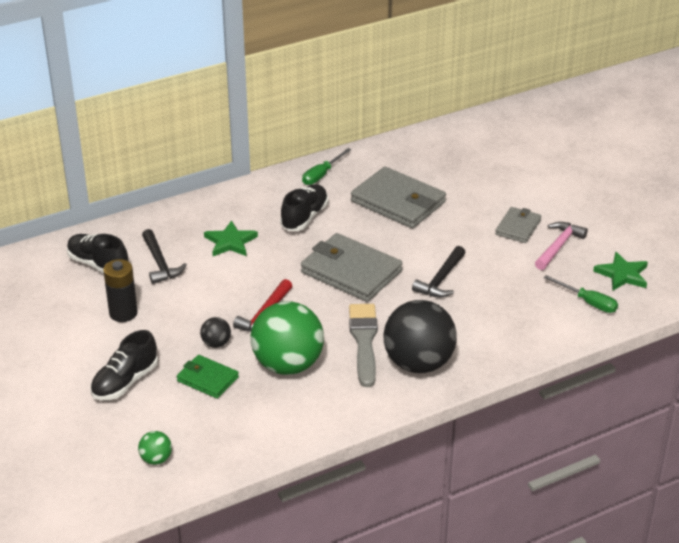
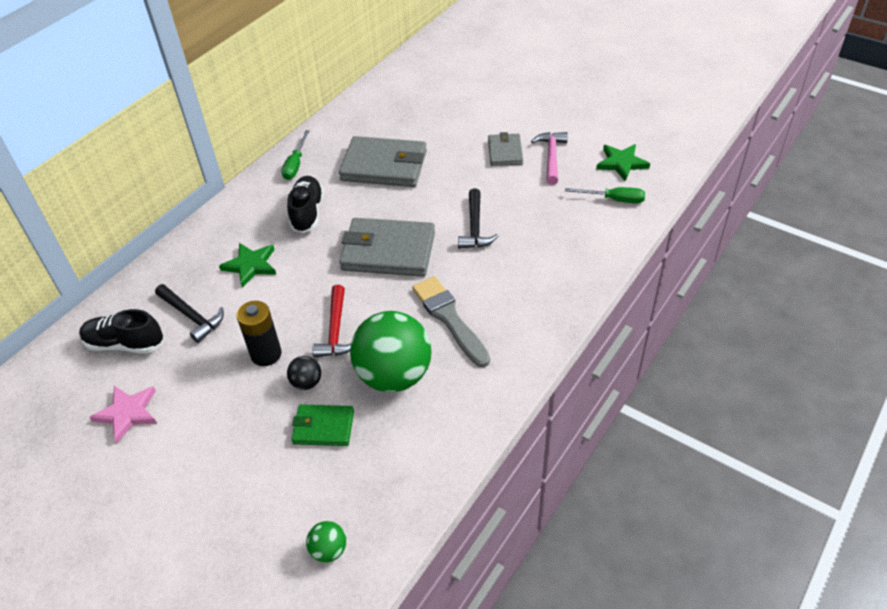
camera: 25 degrees left, 10 degrees up
(71, 313) = (127, 413): none -> pink star
(123, 313) = (186, 389): black battery -> black battery (266, 354)
(125, 382) = (237, 470): black shoe -> none
(418, 363) = (515, 320): black ball -> none

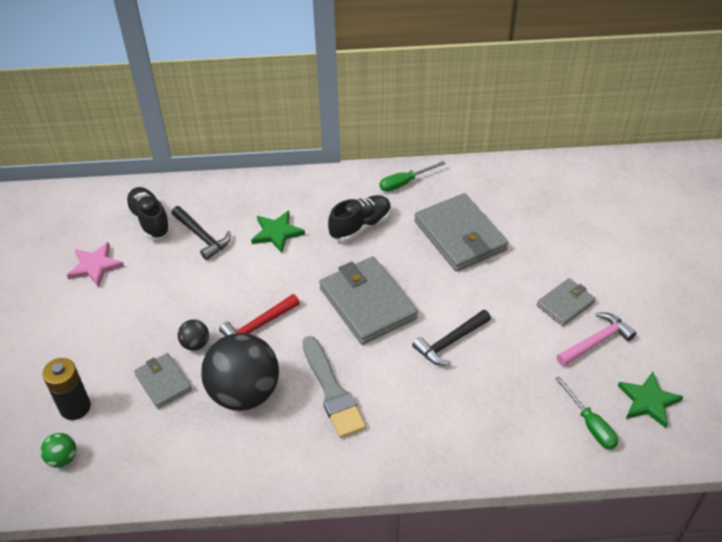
camera: 50 degrees right, 0 degrees up
(192, 316) = (202, 237): black hammer -> black hammer turned 45 degrees counterclockwise
(266, 354) = (202, 302): black battery -> black battery (75, 407)
(323, 427) = (163, 382): green wallet -> grey wallet
(394, 375) = (244, 393): green ball -> black ball
(449, 318) = (332, 391): grey brush -> grey brush turned 135 degrees clockwise

